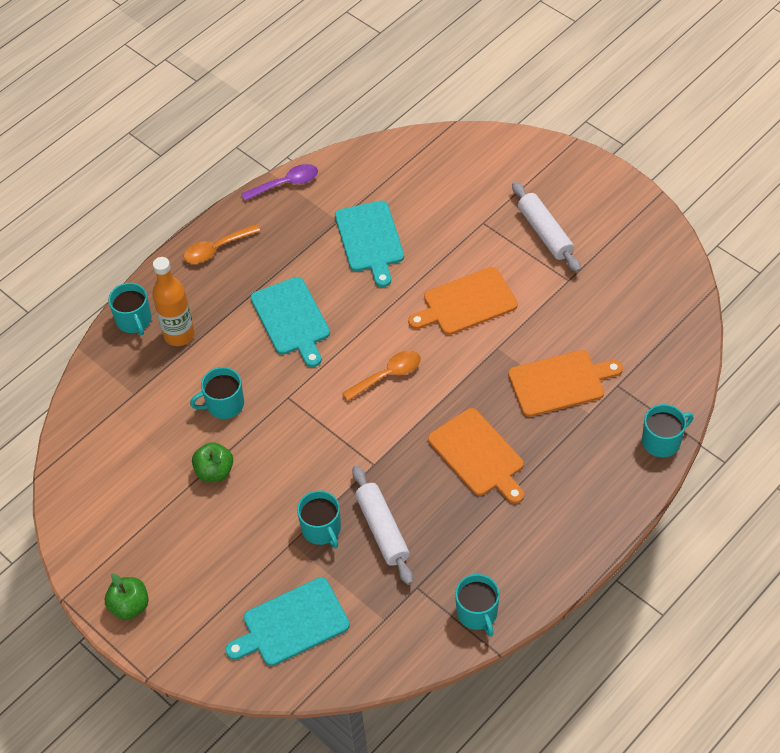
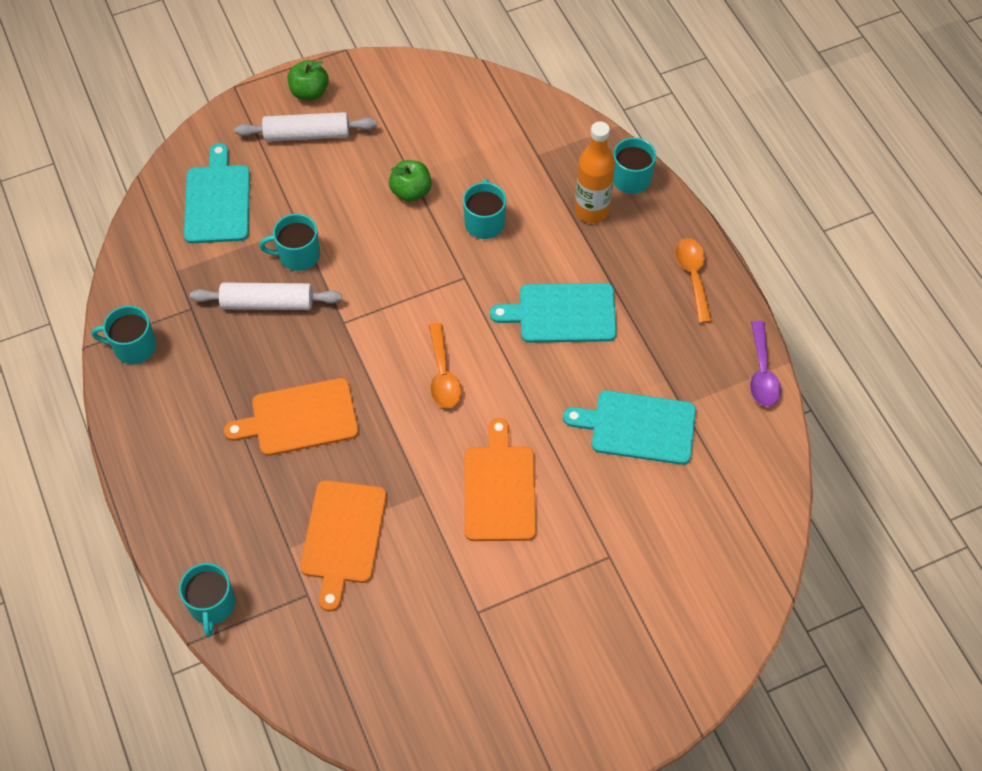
camera: 110 degrees right, 5 degrees up
(545, 233) = (561, 619): white rolling pin -> white rolling pin (307, 134)

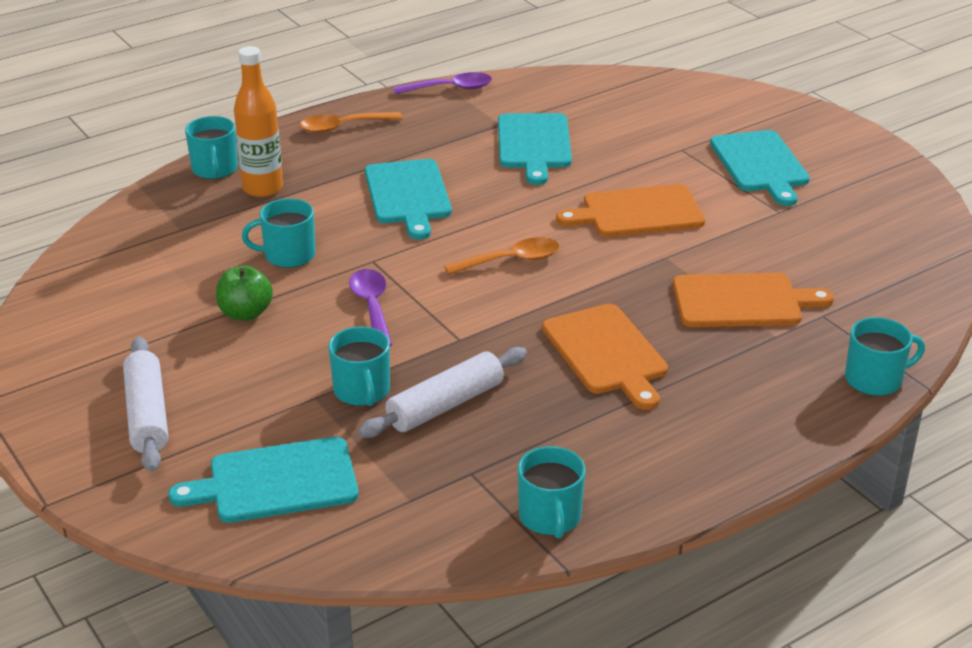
camera: 100 degrees left, 25 degrees down
(267, 303) = (445, 405): white rolling pin -> white rolling pin turned 60 degrees clockwise
(309, 92) = (65, 424): green apple -> none
(400, 271) = (372, 307): none -> purple spoon
(568, 622) = (760, 164): none -> turquoise cutting board

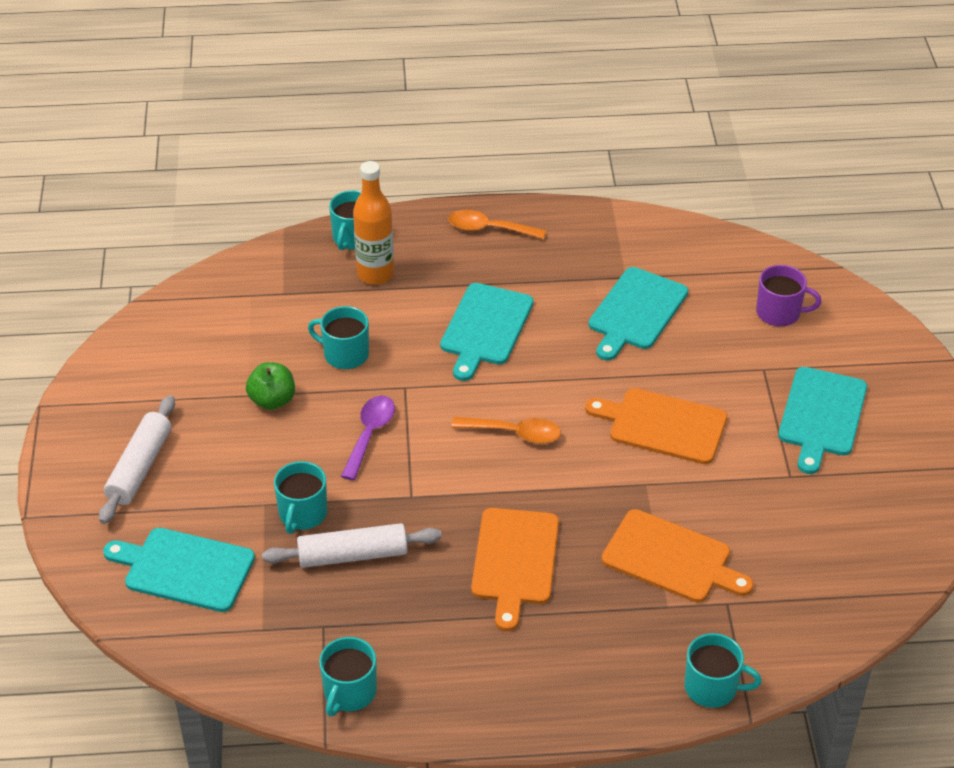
camera: 30 degrees right, 10 degrees up
(450, 88) = (614, 217): purple spoon -> none
(655, 110) = (779, 313): none -> purple mug

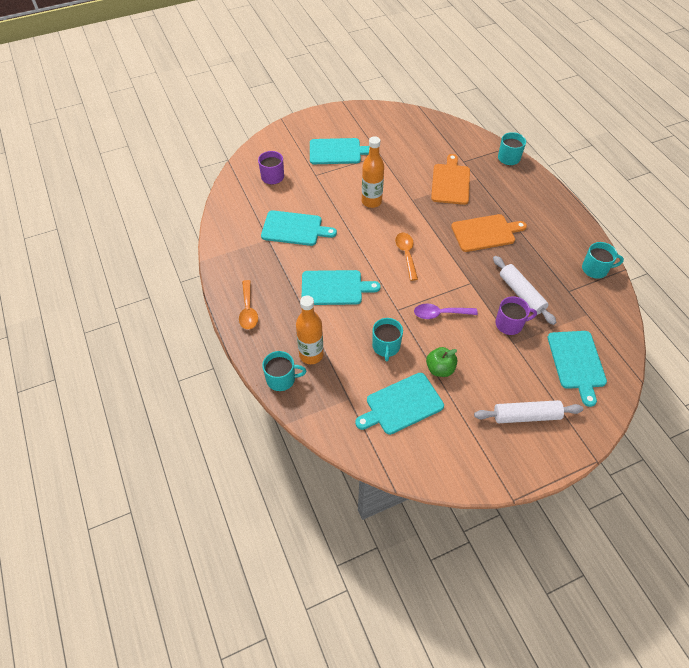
camera: 110 degrees left, 10 degrees up
(241, 342) = (402, 404): none -> turquoise cutting board
(302, 514) = (509, 324): turquoise mug -> purple mug
(663, 425) = (371, 201): orange cutting board -> orange bottle

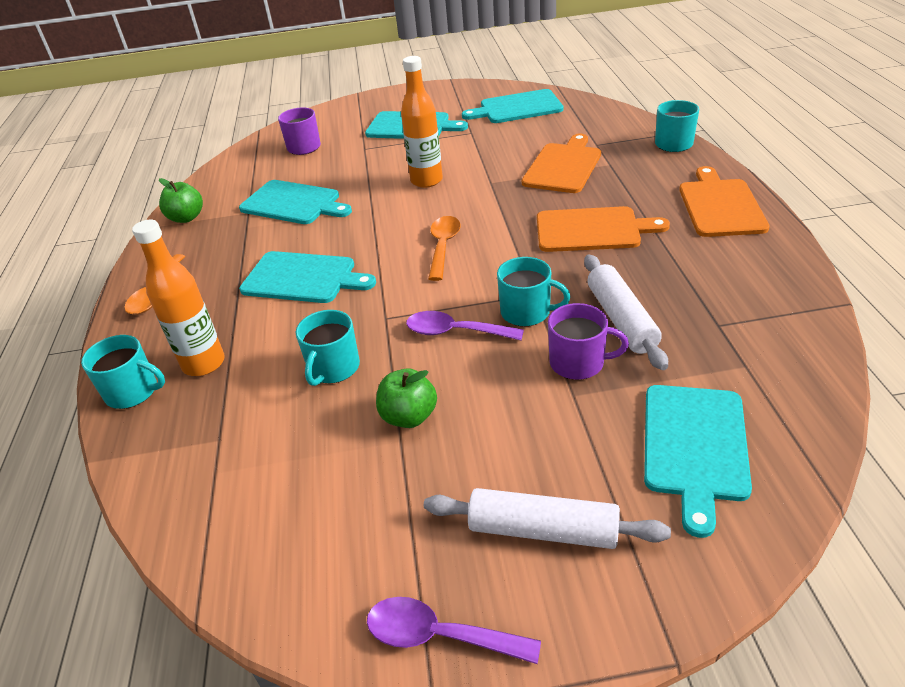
camera: 20 degrees right, 15 degrees down
(228, 248) = (186, 218): none -> green apple
(402, 404) = (305, 465): turquoise cutting board -> turquoise cutting board (517, 108)
(502, 471) = (439, 635): none -> purple spoon
(548, 207) = (720, 206): none -> orange cutting board
(595, 269) = (785, 297): turquoise mug -> turquoise mug (527, 312)

